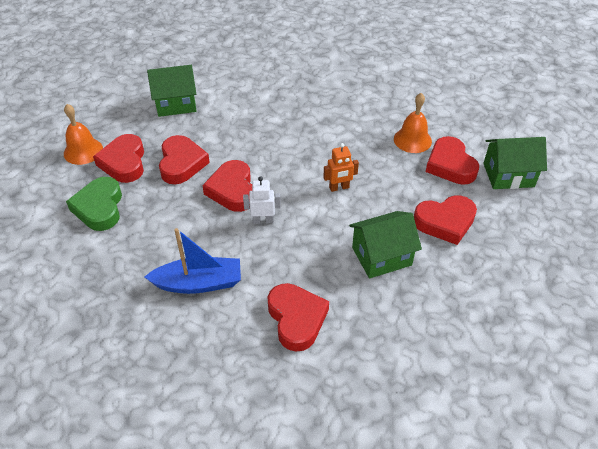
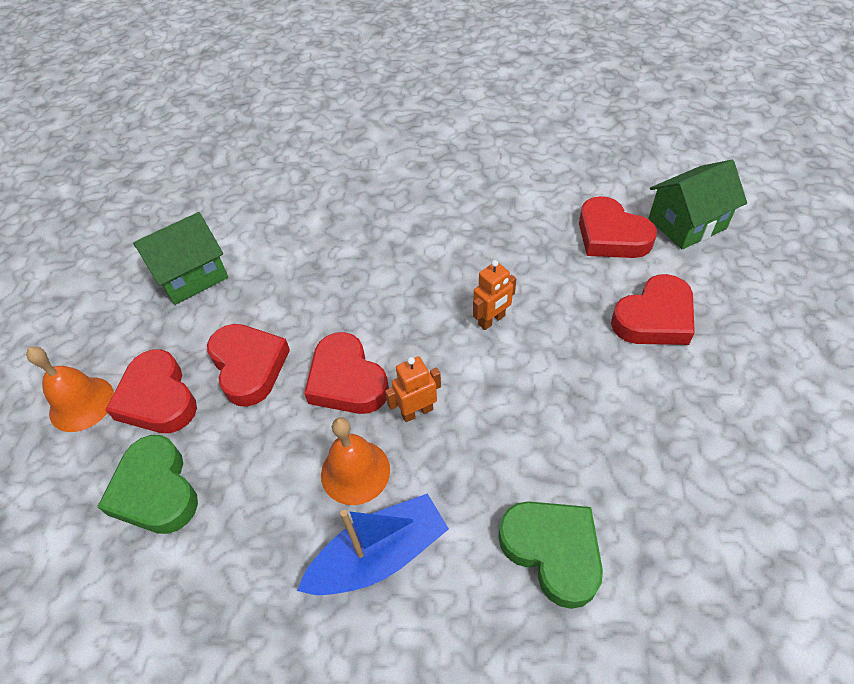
camera: 20 degrees left, 5 degrees up
(263, 220) = (417, 411): white robot -> orange robot
(296, 319) = (553, 551): red heart -> green heart
(381, 256) = (607, 401): green house -> none
(412, 140) = (544, 217): orange bell -> orange bell (355, 472)

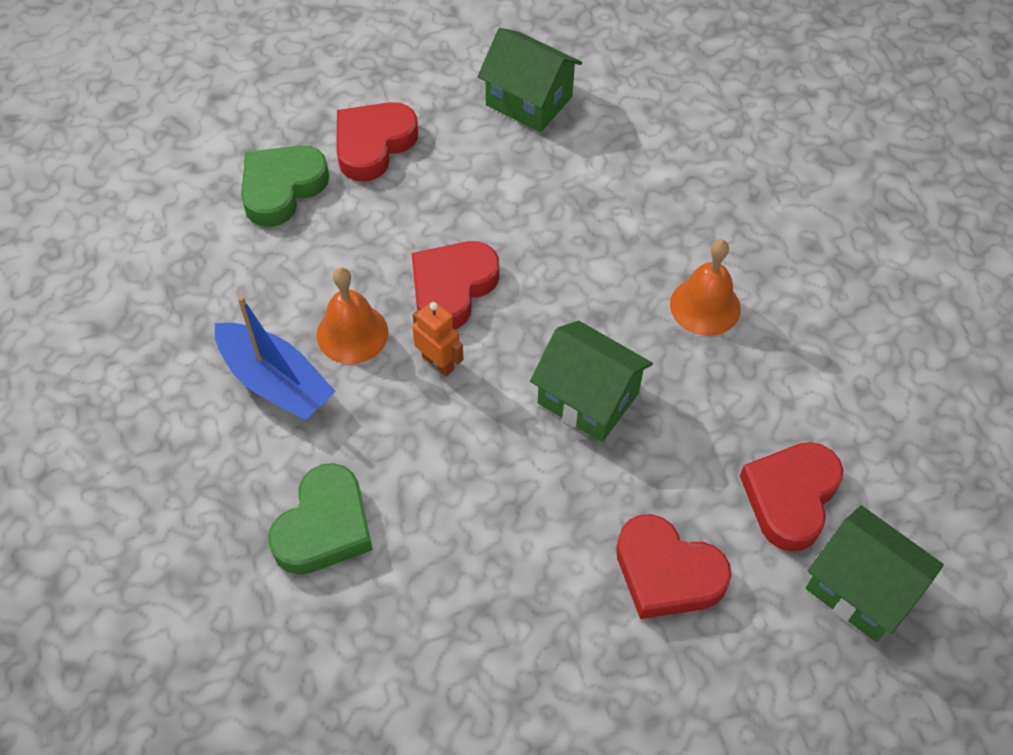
camera: 65 degrees right, 5 degrees up
(81, 403) = (346, 91): orange bell -> orange bell (705, 306)
(249, 366) = (436, 199): red heart -> none
(492, 320) = (588, 398): orange robot -> green house

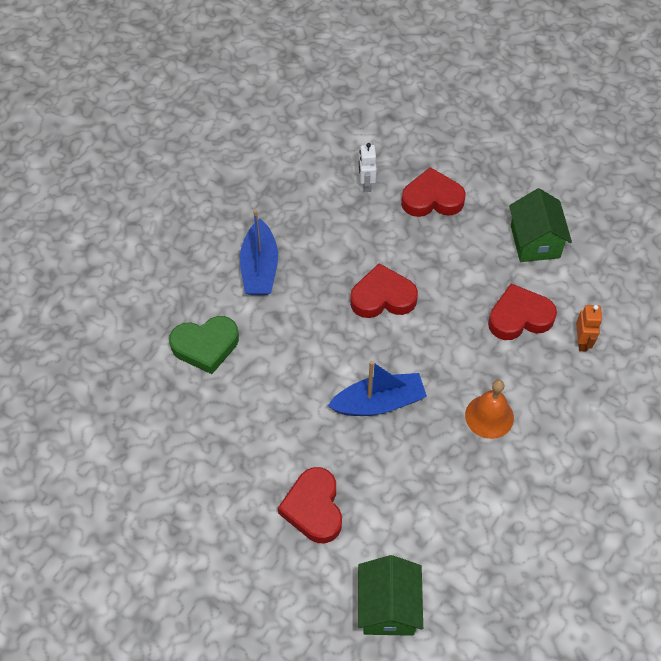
camera: 50 degrees right, 0 degrees up
(282, 188) = (366, 184): green heart -> white robot
(352, 333) = (315, 277): orange bell -> none
(438, 363) = (335, 324): orange robot -> orange robot (582, 342)
(588, 398) = (378, 403): green house -> blue boat
(790, 497) = (411, 537): red heart -> red heart (519, 317)

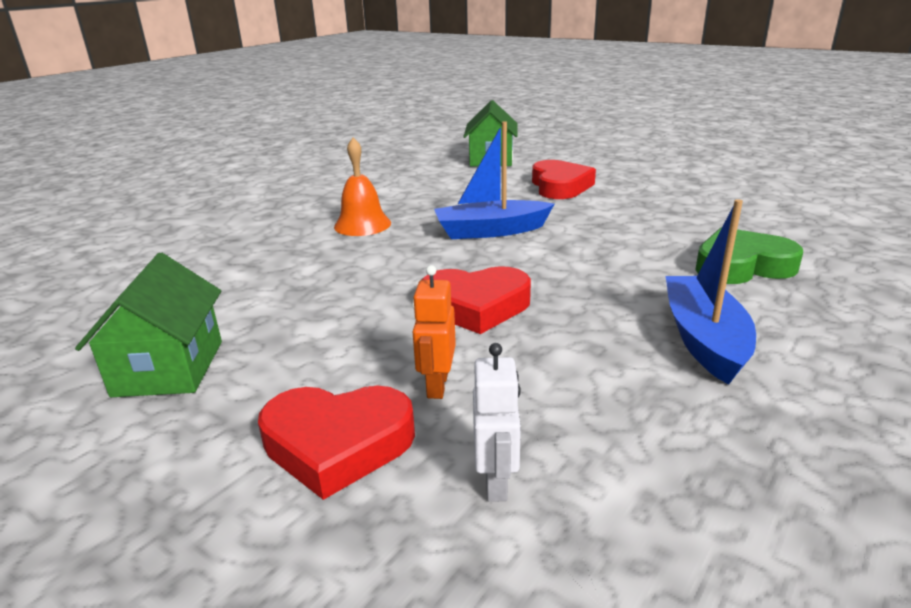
camera: 175 degrees left, 30 degrees down
(519, 317) = (271, 287): red heart -> none
(582, 342) = (203, 268): orange robot -> orange robot (436, 385)

